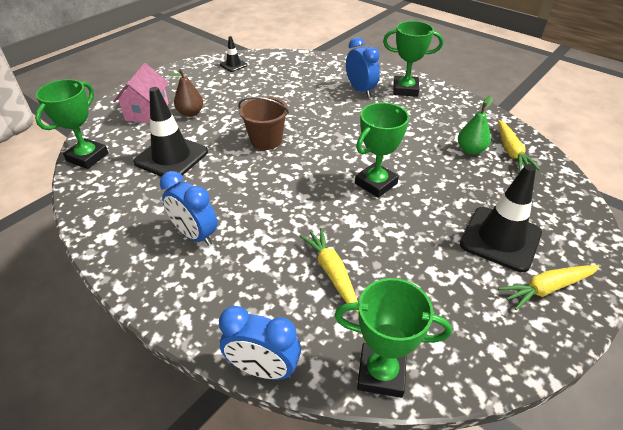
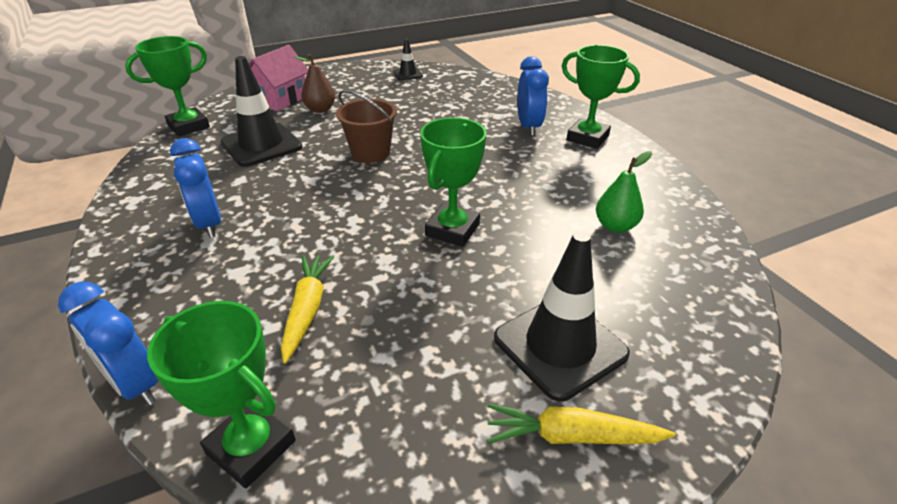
camera: 25 degrees right, 5 degrees down
(376, 183) = (452, 230): green trophy -> green trophy turned 45 degrees counterclockwise
(511, 151) = (675, 243): yellow carrot -> none

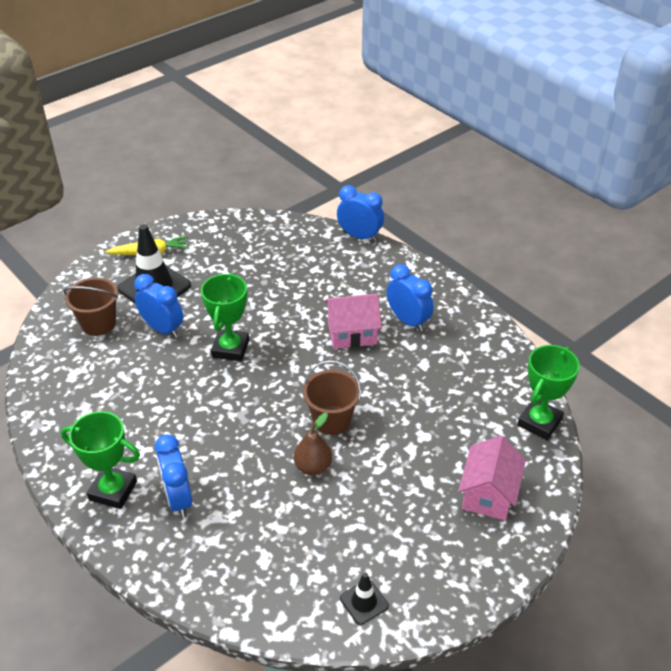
camera: 165 degrees right, 5 degrees up
(251, 447) = (289, 227): green trophy -> none
(261, 145) = (442, 409): black traffic cone -> none
(291, 221) = (352, 334): none -> pink house
(307, 310) = (300, 280): yellow carrot -> none
(320, 109) = (427, 483): brown pear -> brown pear (313, 467)
(543, 270) = (163, 329): none -> blue clock
(615, 226) = (106, 375): green pear -> none
(646, 296) = (98, 323): none -> brown bucket

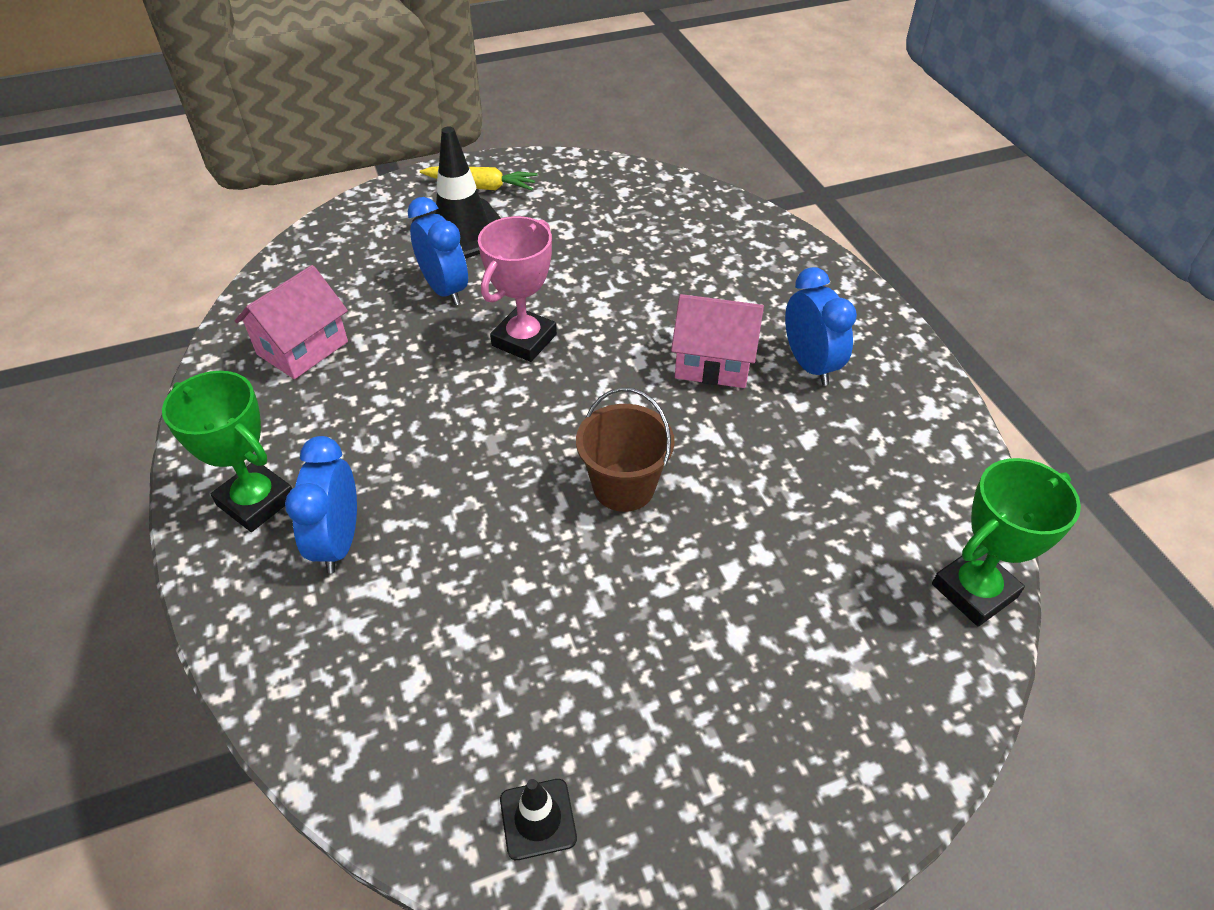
camera: 20 degrees right, 5 degrees up
(98, 323) = (365, 262): brown bucket -> none
(230, 349) = (524, 340): green trophy -> pink trophy
(313, 467) = (561, 553): brown pear -> none
(359, 236) = (785, 226): blue clock -> none
(488, 494) = (835, 692): pink house -> pink house (302, 348)

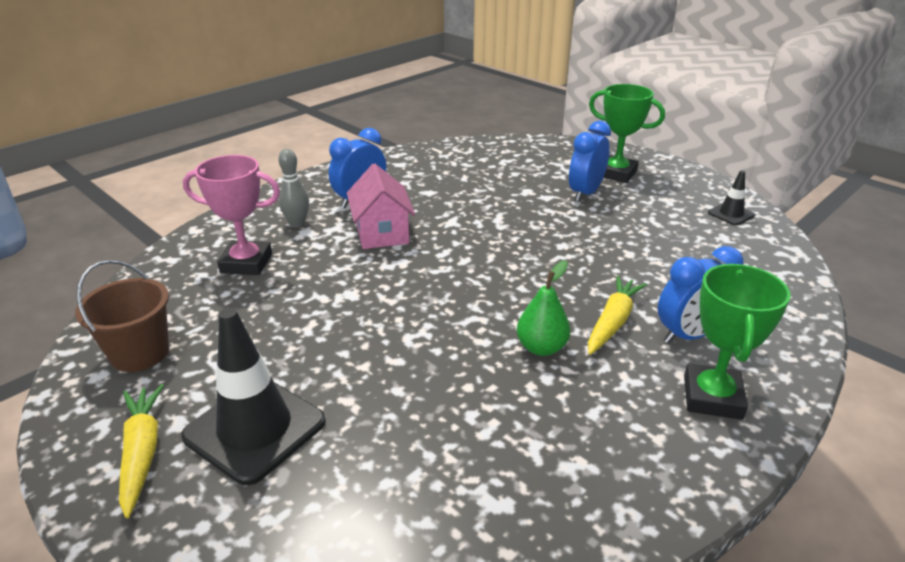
camera: 115 degrees left, 15 degrees down
(302, 348) = (530, 470): pink house -> none
(410, 487) = (612, 322): none -> yellow carrot
(419, 412) = (541, 348): none -> green pear
(445, 290) = (370, 399): blue clock -> blue clock (585, 193)
(524, 340) = (414, 322): pink trophy -> pink trophy (246, 263)
(624, 487) = (523, 239): brown bucket -> brown bucket (140, 353)
(771, 302) = (297, 224): none -> grey bowling pin
(974, 590) = (494, 144): green trophy -> green trophy (616, 173)

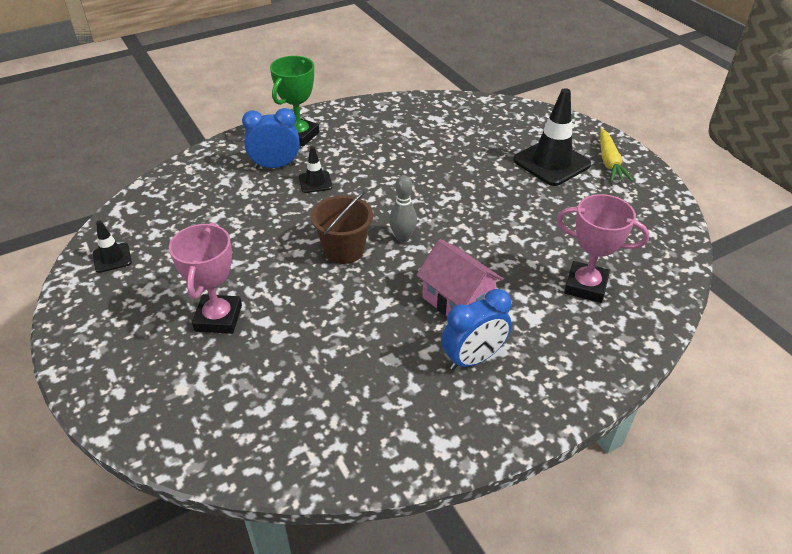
camera: 165 degrees left, 10 degrees up
(140, 353) = (640, 217): brown bucket -> brown bucket (344, 250)
(297, 224) = (544, 332): grey bowling pin -> grey bowling pin (402, 238)
(382, 233) = (457, 301): pink house -> pink house turned 45 degrees counterclockwise
(541, 348) = (373, 175): green pear -> none
(585, 193) = (218, 318): blue clock -> pink trophy
(612, 322) = (315, 182): yellow carrot -> black traffic cone
(616, 173) = (151, 347): green trophy -> none

